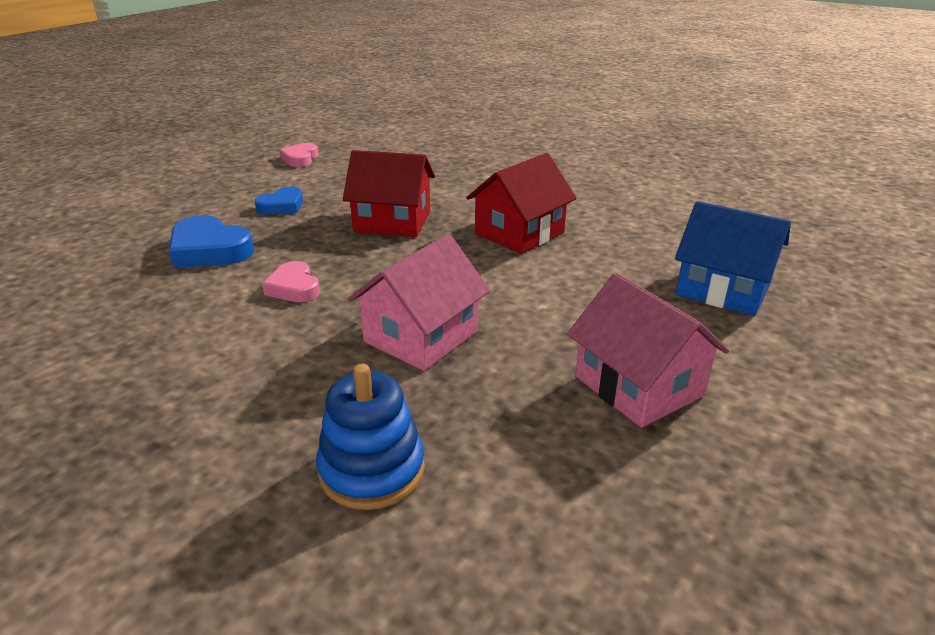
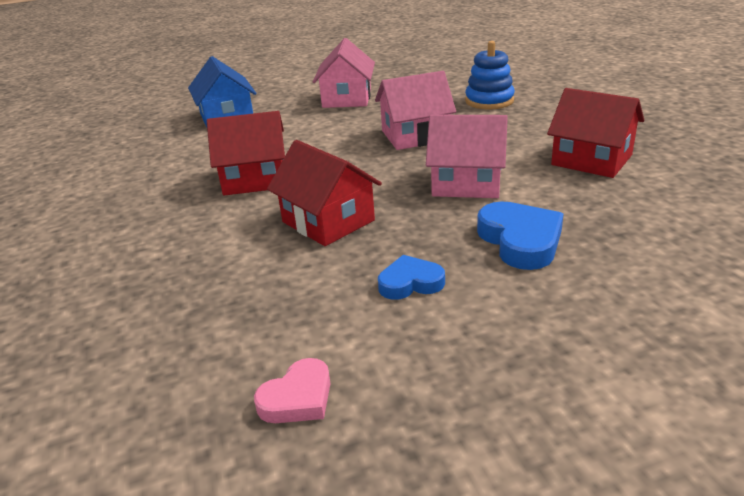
camera: 140 degrees left, 0 degrees up
(143, 365) = (591, 160): none -> red house
(294, 287) = (466, 183): pink heart -> pink house

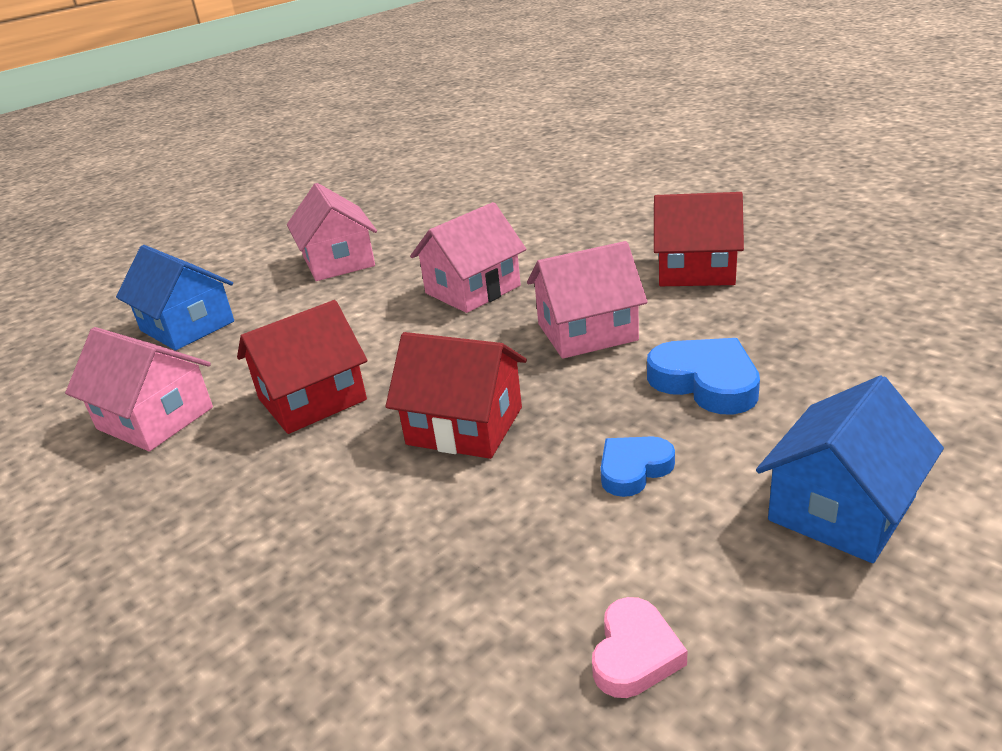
camera: 25 degrees left, 0 degrees up
(164, 166) = (155, 418): none -> pink house
(489, 101) = (522, 226): blue stacking toy -> none
(537, 361) = (841, 509): none -> blue house

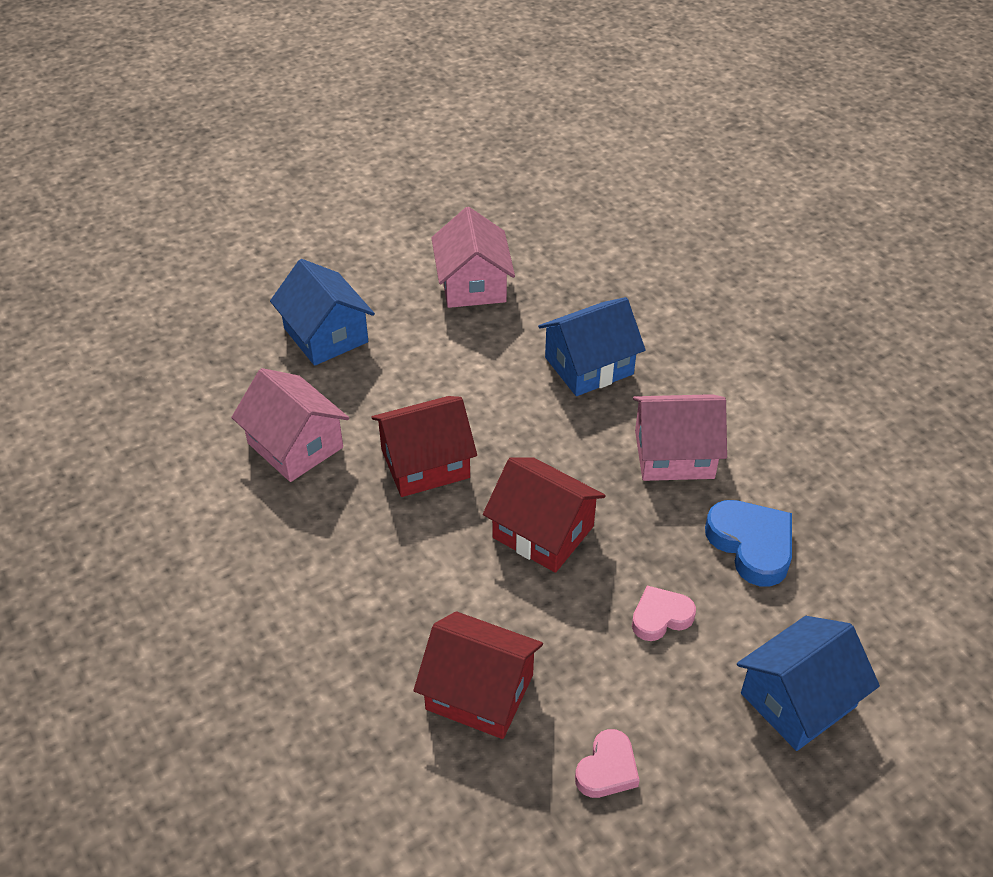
camera: 10 degrees right, 15 degrees up
(473, 289) = (589, 366): pink house -> blue house
(633, 469) = (660, 617): blue heart -> pink heart
(695, 270) = (799, 403): red house -> red house (479, 692)

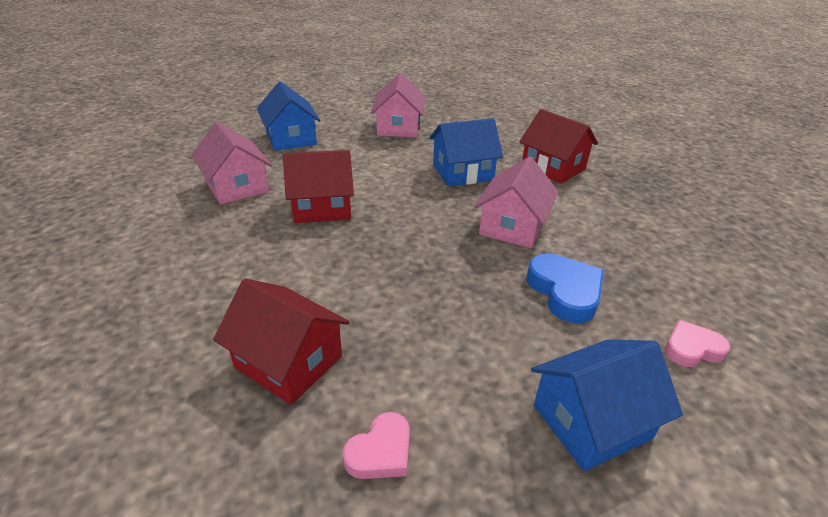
camera: 10 degrees right, 10 degrees down
(543, 532) = (392, 258): red house -> red house (553, 167)
(660, 617) = (472, 330): pink heart -> pink heart (692, 348)
(674, 454) = (512, 226): pink house -> pink house turned 75 degrees counterclockwise

